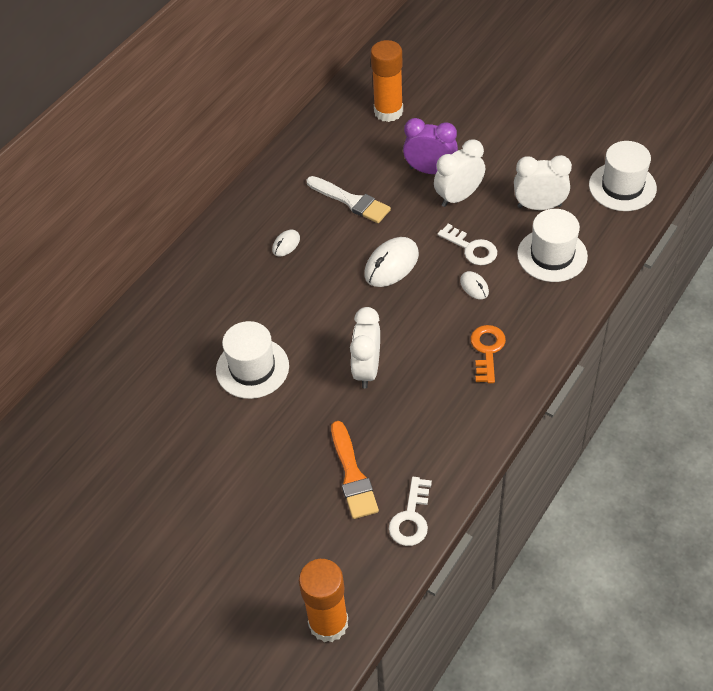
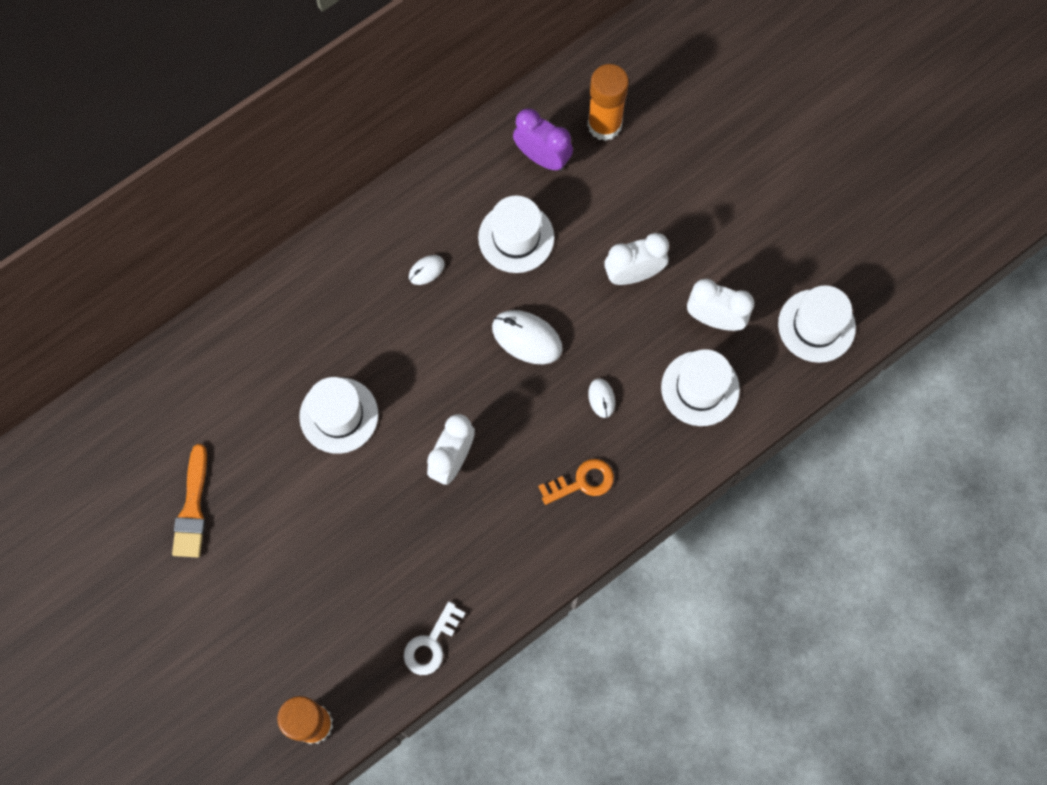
camera: 15 degrees right, 20 degrees up
(351, 201) = (516, 237): white brush -> white hat
(352, 475) = (393, 576): orange brush -> orange brush (192, 508)
(391, 265) = (527, 338): white mouse -> white mouse turned 60 degrees clockwise
(430, 170) = (617, 226): purple clock -> purple clock (542, 157)
(471, 248) = (619, 348): white key -> none
(487, 350) = (582, 482): orange key -> orange key turned 45 degrees clockwise

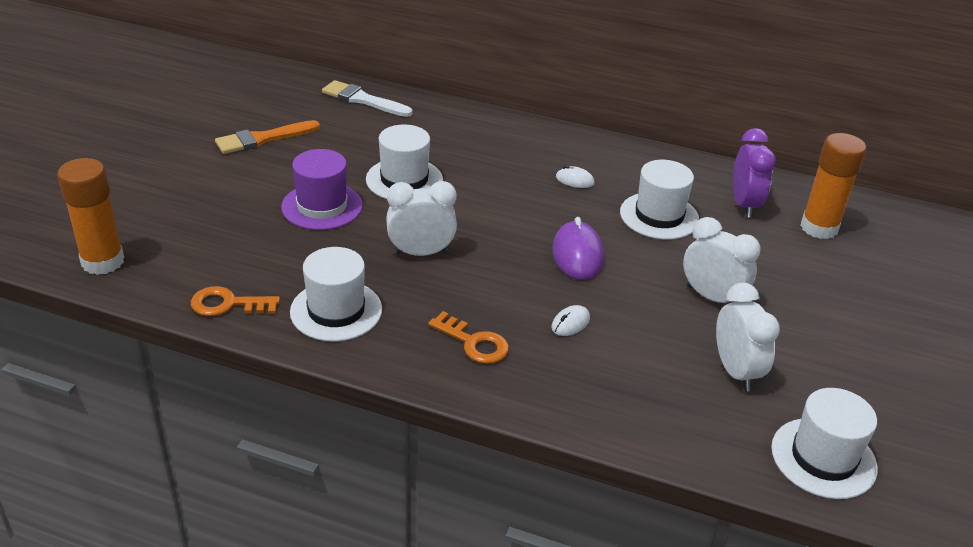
camera: 55 degrees right, 35 degrees down
(175, 378) = (363, 100): none -> white brush
(338, 507) = (322, 206): none -> purple hat
(431, 644) = (228, 304): white key -> orange key
(527, 338) = (577, 255): white mouse -> purple mouse
(700, 388) = (654, 390): white hat -> white hat (336, 310)

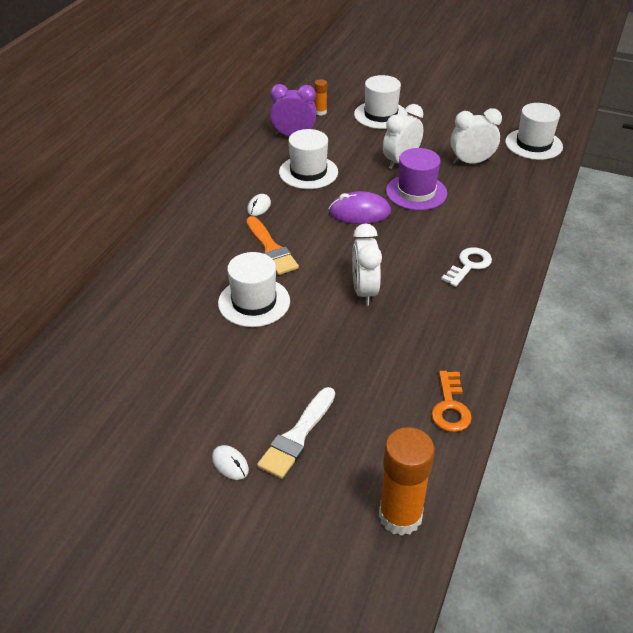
camera: 85 degrees left, 5 degrees up
(263, 139) = (167, 410): orange brush -> orange brush (271, 249)
(322, 206) = (297, 355): purple hat -> purple hat (416, 192)
(336, 310) = (446, 338): white hat -> white hat (380, 115)
(363, 100) = (96, 334): white brush -> white brush (297, 436)
(474, 343) = (469, 265): orange key -> white key
(570, 323) = (439, 221): white mouse -> white mouse (230, 464)
(819, 228) = (320, 112): orange glue stick -> orange glue stick, size x0.49

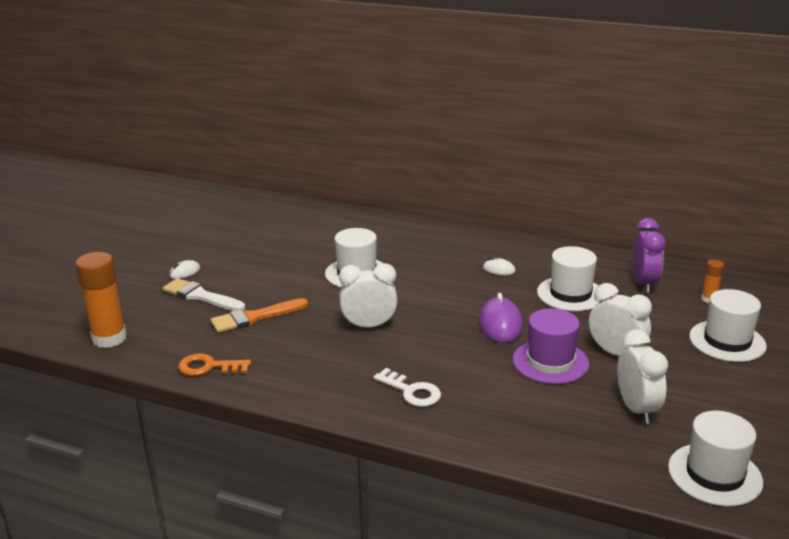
camera: 90 degrees right, 15 degrees down
(271, 249) = (432, 278): orange brush -> orange brush (255, 317)

